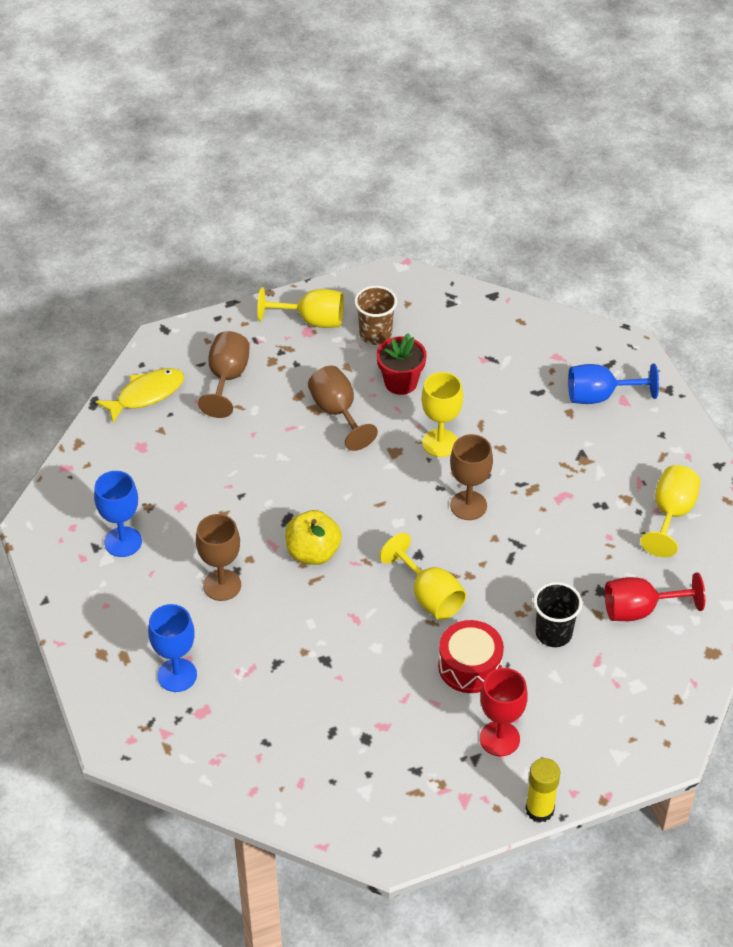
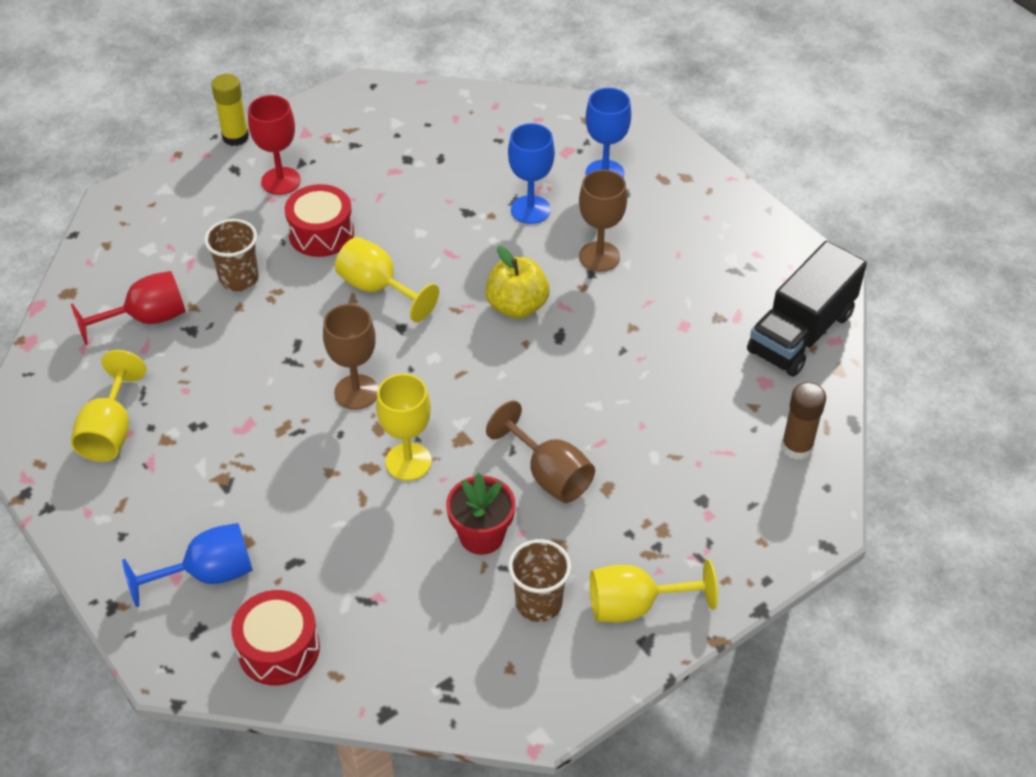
camera: 165 degrees right, 0 degrees up
(89, 479) = (801, 333): none -> black truck
(123, 542) = (724, 277): blue goblet -> blue goblet (530, 210)
(146, 394) = (797, 447): yellow fish -> brown glue stick
(227, 378) = (708, 491): brown goblet -> none
(553, 633) = (239, 278): black cup -> brown cup
(556, 342) = (279, 649): none -> red drum

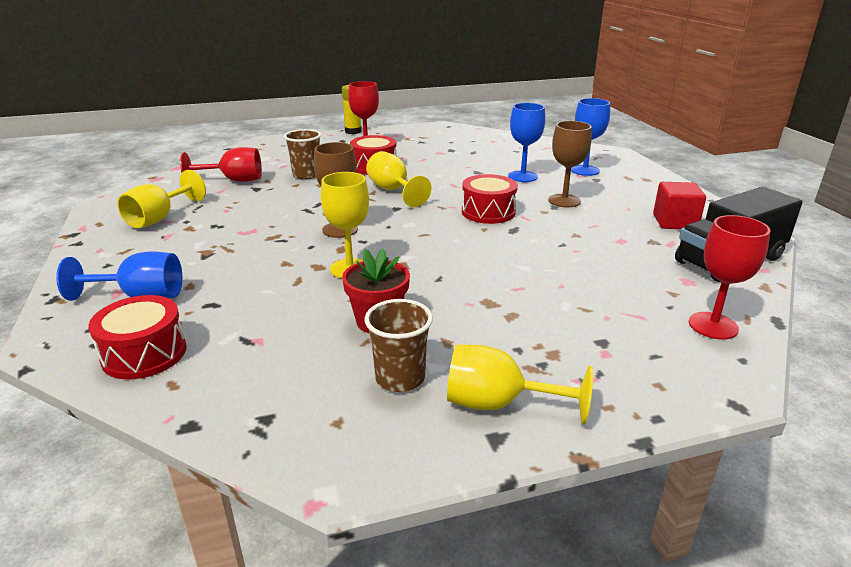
camera: 20 degrees right, 20 degrees down
(517, 306) = (488, 212): yellow apple -> red drum
(549, 474) = (462, 297): brown goblet -> none
(735, 271) = (674, 222): none -> red cube
(797, 447) = (713, 326): brown glue stick -> red goblet

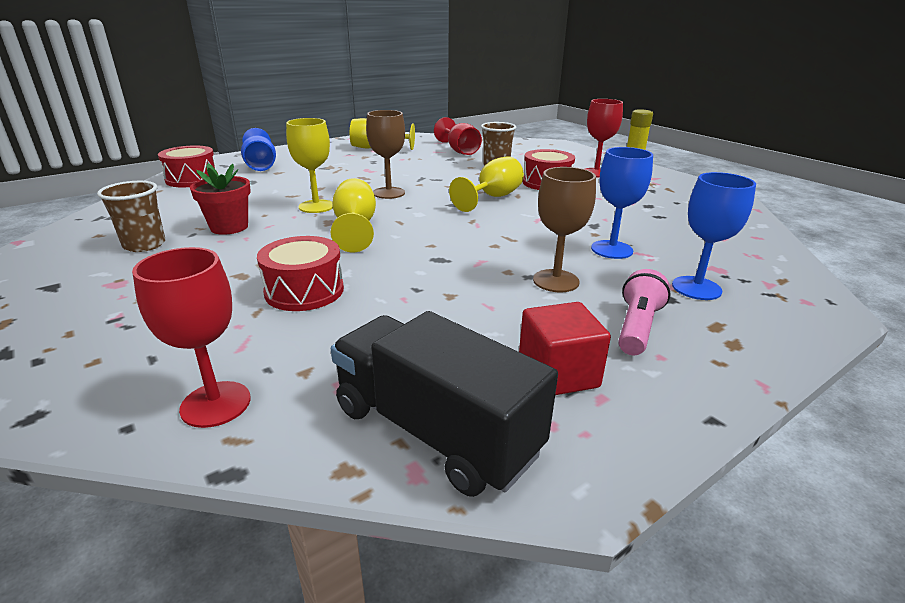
camera: 70 degrees right, 0 degrees up
(488, 212) = (477, 242): red drum -> red drum (304, 291)
(498, 404) = (95, 283): yellow goblet -> yellow goblet (355, 228)
(627, 194) = (637, 327): none -> pink flashlight

